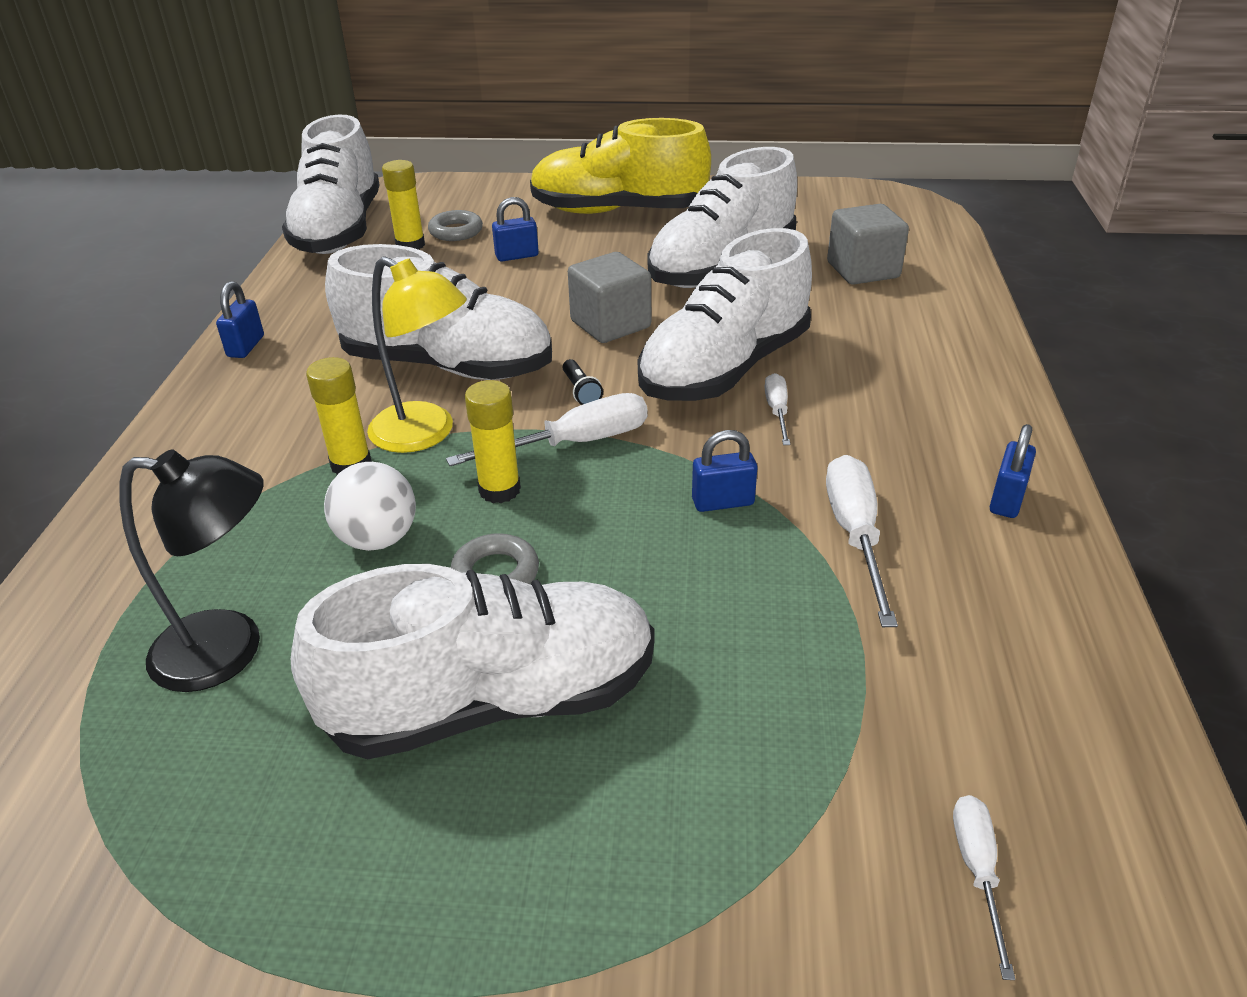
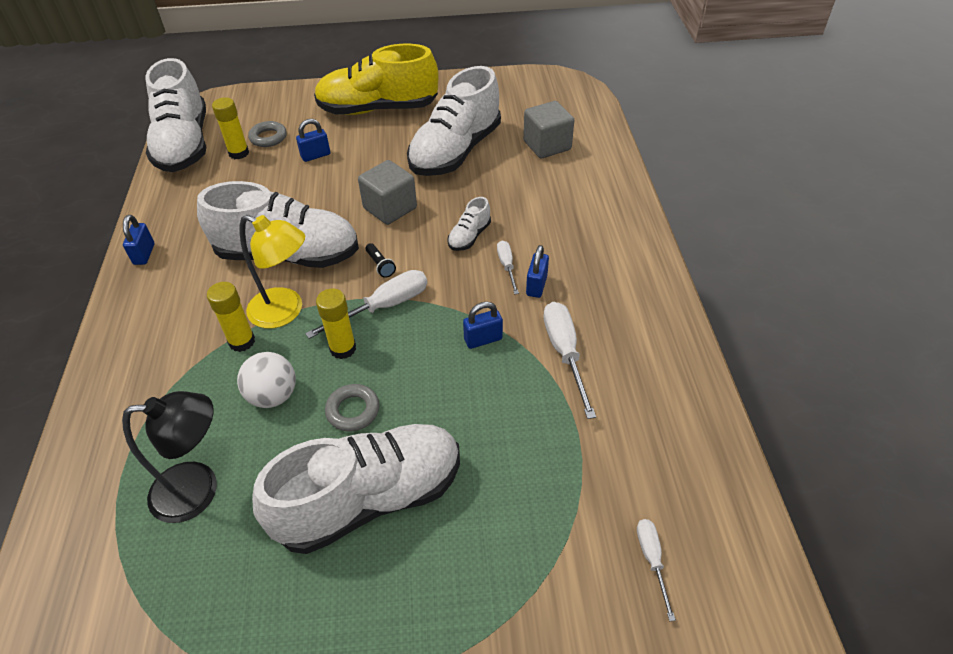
camera: 10 degrees left, 10 degrees up
(724, 369) = (469, 236): white shoe -> white shoe, size x0.42
(1006, 500) = (649, 316): blue padlock -> blue padlock (536, 285)

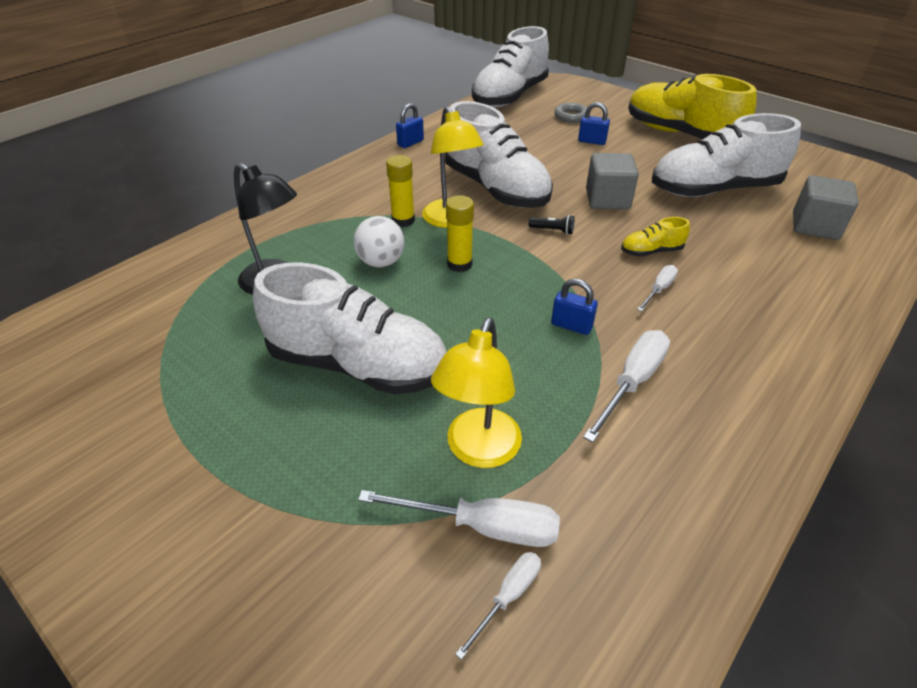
camera: 45 degrees right, 5 degrees down
(239, 153) = (539, 116): yellow glue stick -> none
(353, 410) = (417, 305): grey ring -> none
(380, 265) = (553, 230): black flashlight -> black flashlight turned 90 degrees counterclockwise
(384, 307) = (521, 257): white screwdriver -> white screwdriver (482, 526)
(469, 236) = (651, 251): white shoe -> yellow shoe
(531, 485) = (478, 451): none -> yellow lamp
(536, 285) = (669, 318): blue padlock -> none

